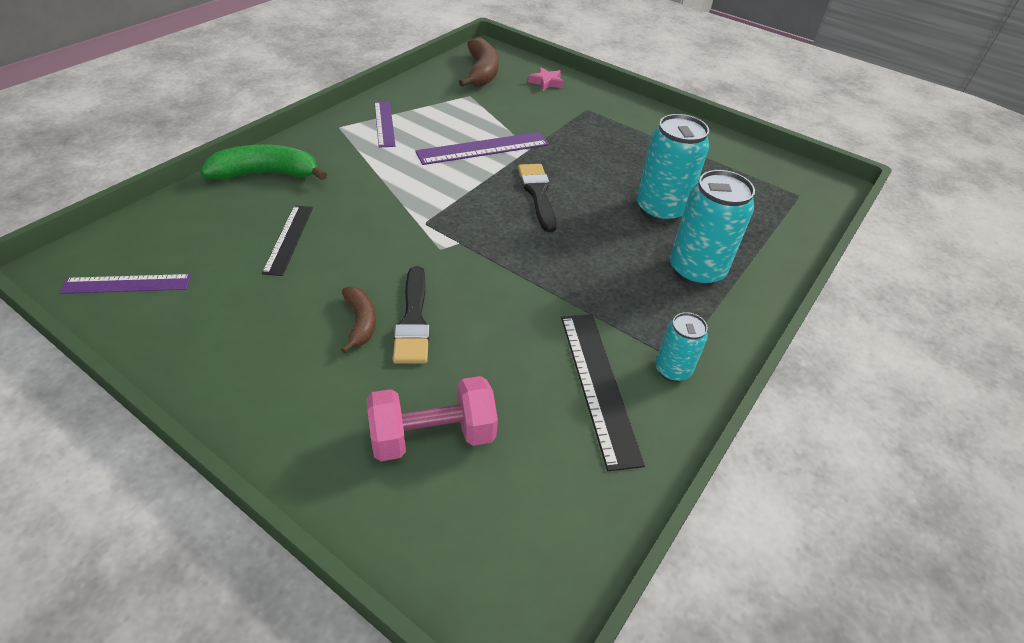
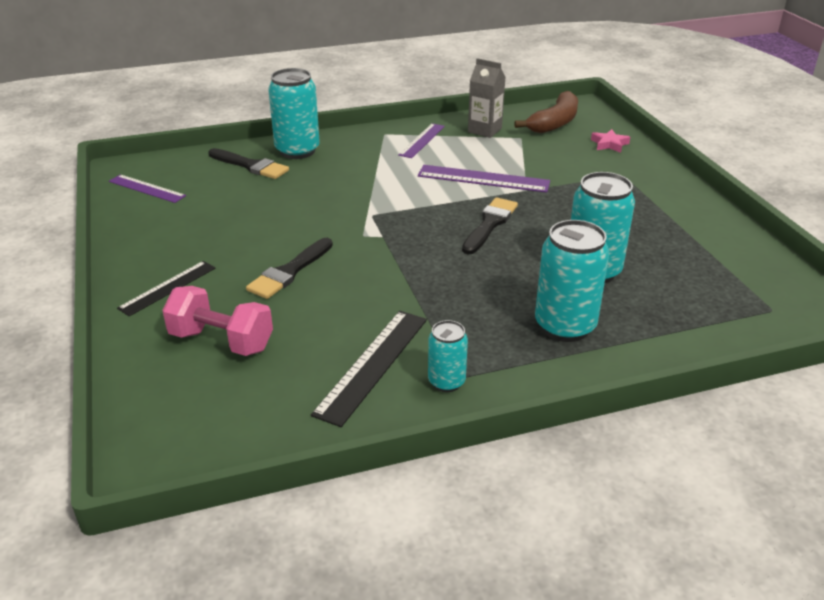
camera: 40 degrees right, 10 degrees down
(231, 209) = (251, 166): none -> black brush
(266, 174) = (297, 151): green banana -> turquoise can
(288, 239) = (266, 195): black ruler -> black ruler (167, 288)
(360, 322) = (254, 259): brown banana -> none
(431, 96) = (484, 130): none -> grey carton

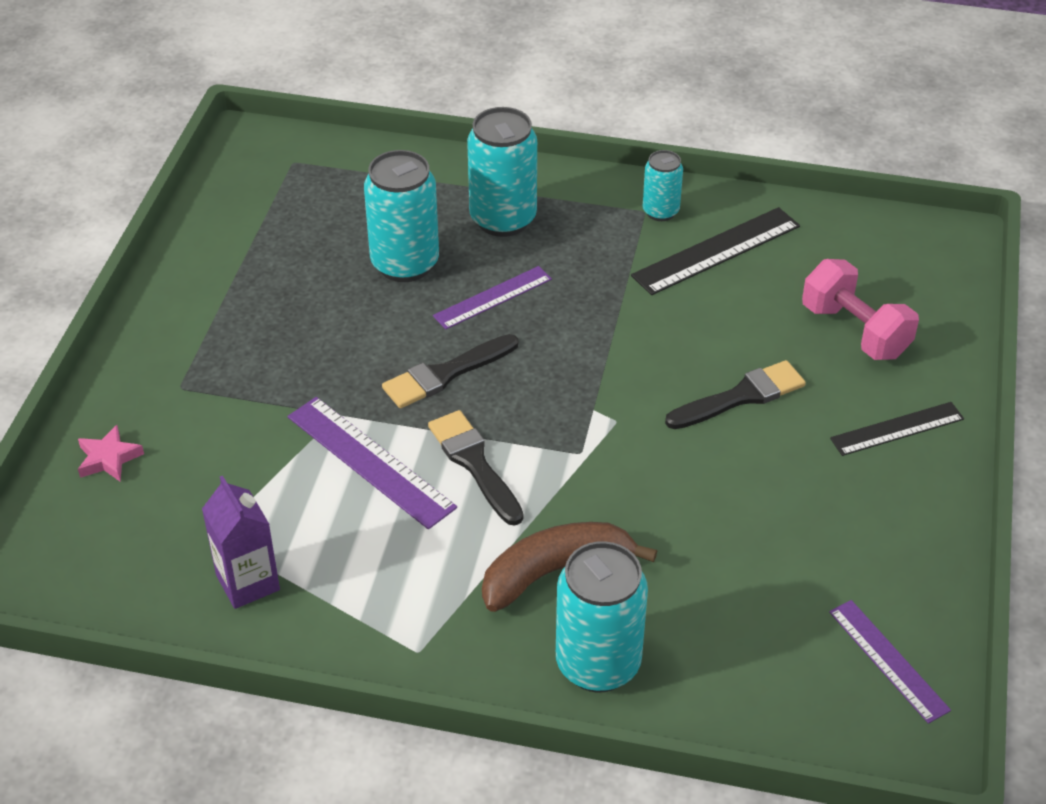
camera: 150 degrees left, 10 degrees up
(251, 166) = (697, 653): black brush -> black brush (474, 463)
(422, 140) = (373, 600): purple ruler -> purple ruler (493, 298)
(484, 130) = (248, 582): grey carton -> purple carton
(554, 123) = (116, 552): brown banana -> brown banana (555, 571)

